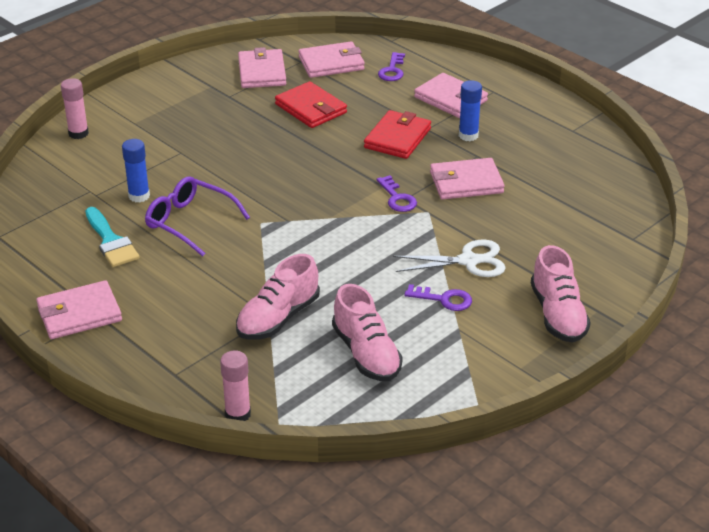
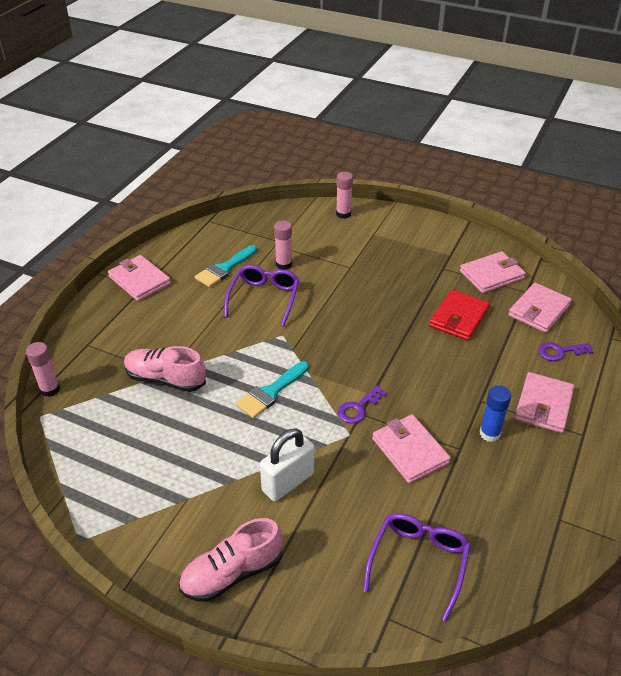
camera: 70 degrees right, 5 degrees up
(139, 196) = (284, 264): blue glue stick -> pink glue stick
(331, 63) = (539, 310): pink wallet -> pink wallet turned 75 degrees clockwise
(343, 248) = (270, 392): none -> turquoise brush
(366, 354) = (136, 444): pink shoe -> none
(397, 138) = (451, 384): red wallet -> none
(444, 299) = (225, 477): purple key -> none
(468, 261) = (288, 482): white scissors -> white padlock
(586, 210) = (418, 562): none -> purple glasses

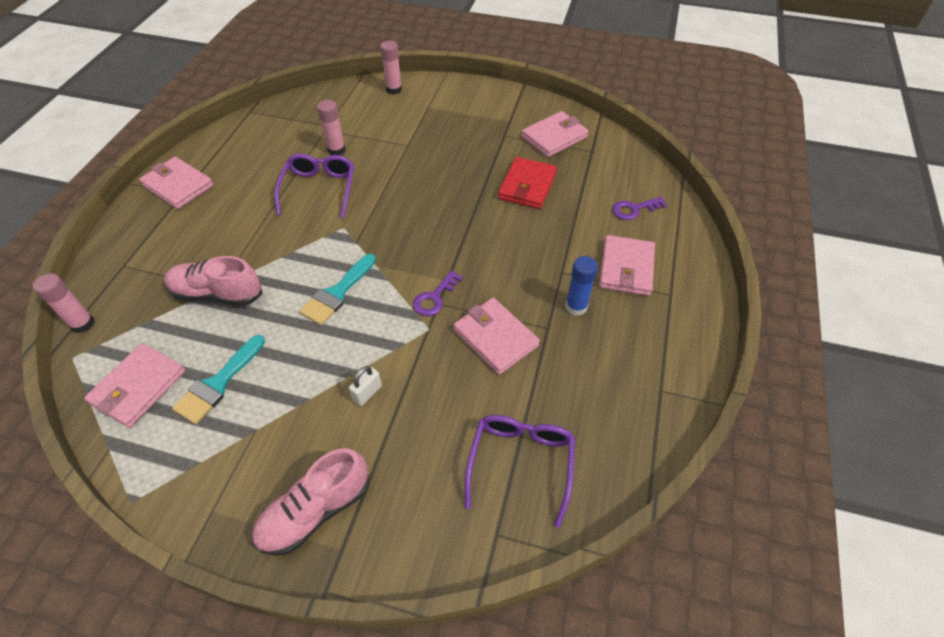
camera: 10 degrees left, 10 degrees up
(224, 269) = (272, 162): turquoise brush -> turquoise brush (218, 383)
(288, 482) = (367, 393): white padlock -> white padlock, size x0.52
(539, 310) = (606, 168): pink wallet -> pink wallet (138, 387)

